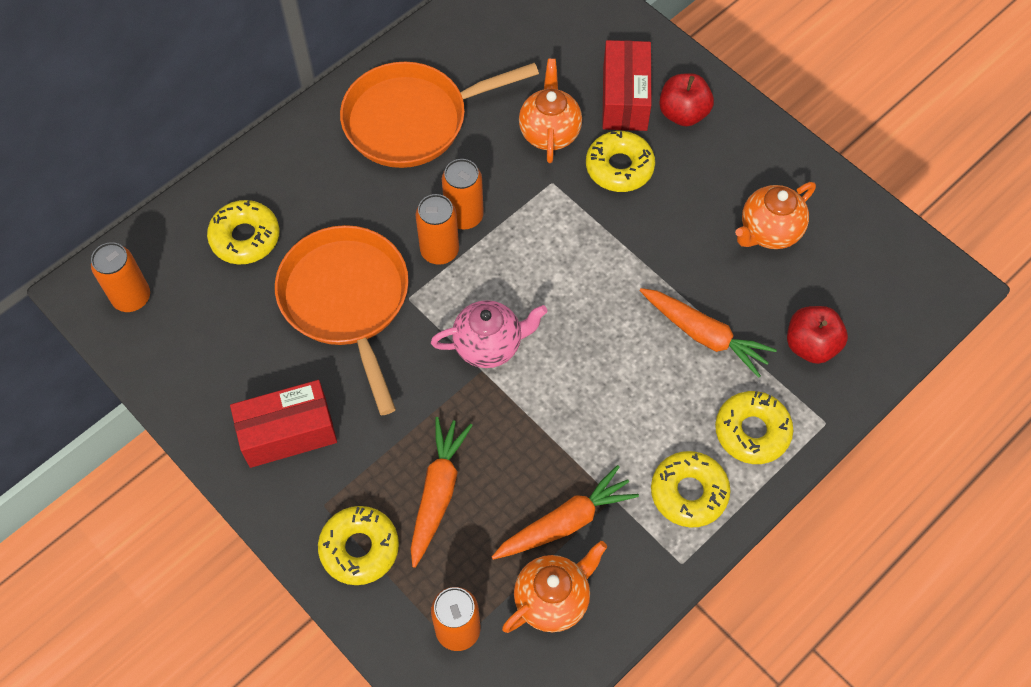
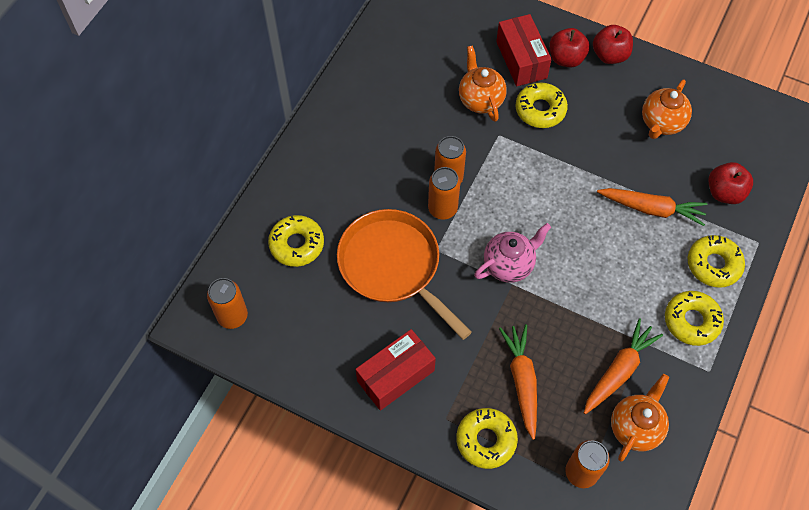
camera: 20 degrees left, 0 degrees up
(412, 120) = (379, 120): orange pan -> none
(742, 126) = (609, 55): none -> red apple

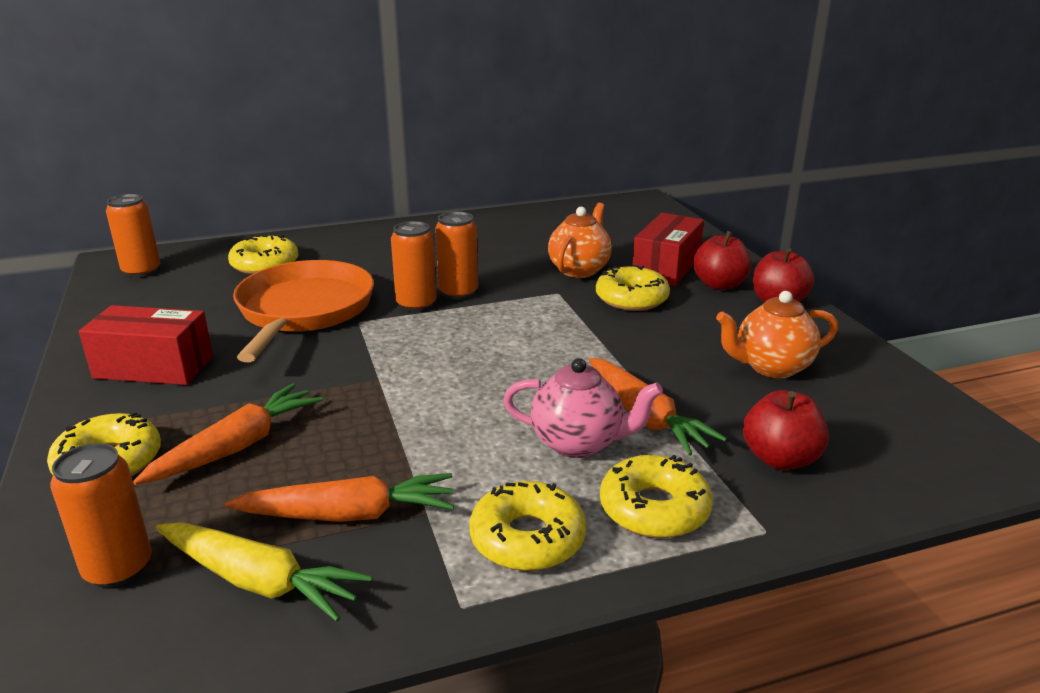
camera: 45 degrees right, 35 degrees down
(509, 265) = (402, 365): pink teapot -> pink teapot (578, 443)
(635, 427) = (260, 581): orange teapot -> yellow carrot

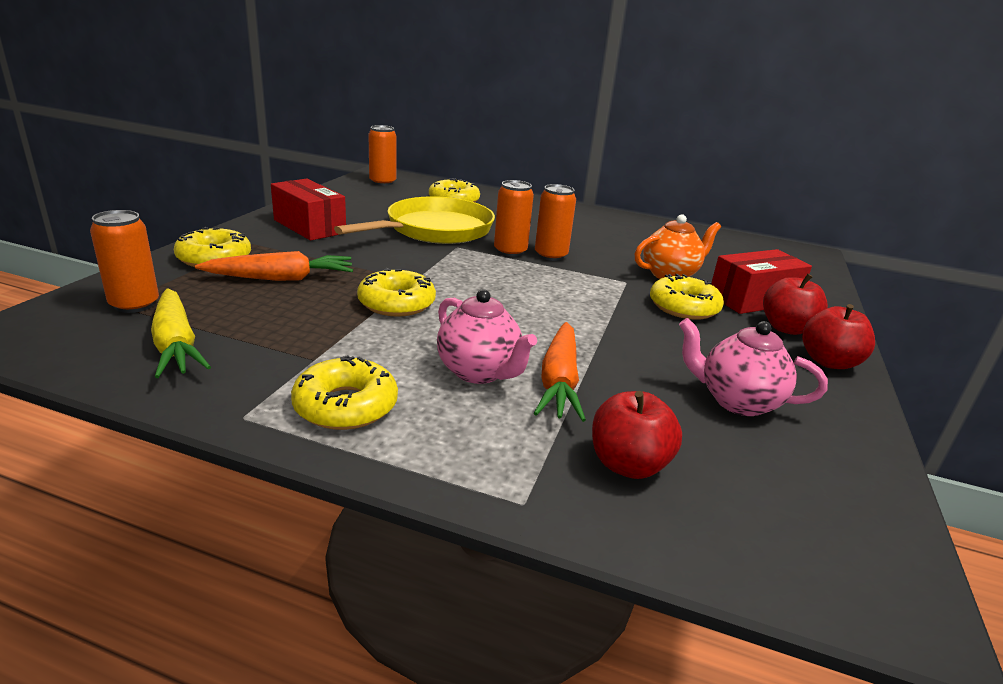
camera: 35 degrees right, 0 degrees up
(304, 310) = (435, 230): orange pan -> yellow pan
(349, 514) = (274, 338): orange carrot -> none
(654, 509) = (461, 438): yellow donut -> yellow donut (396, 303)
(771, 367) = (737, 401): orange teapot -> pink teapot

